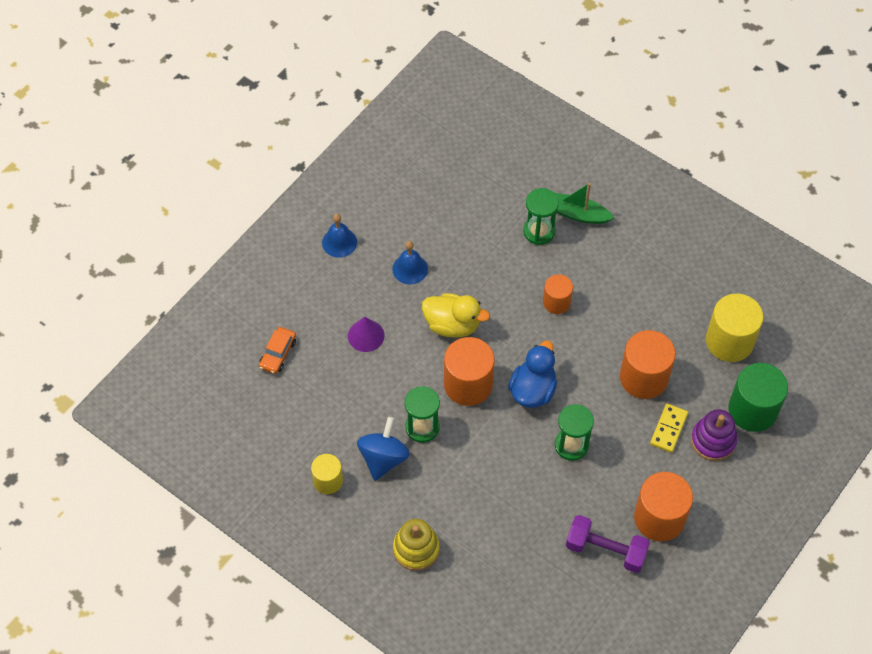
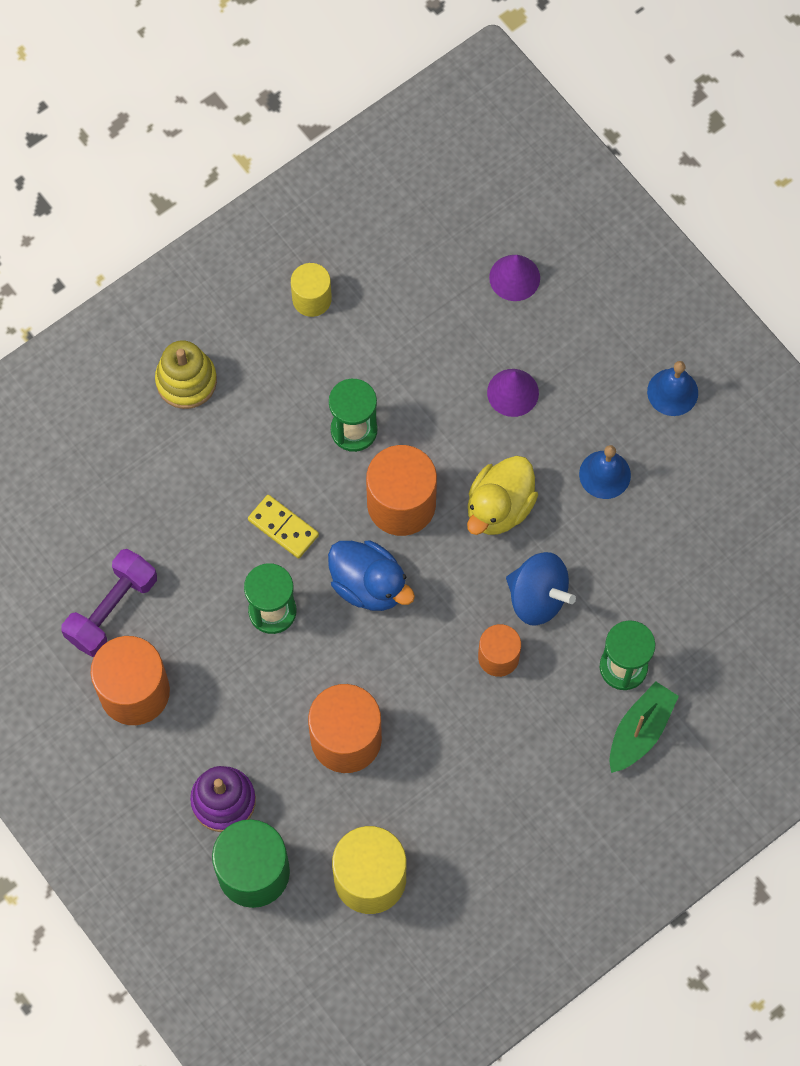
camera: 105 degrees right, 10 degrees up
(278, 354) = (514, 277): orange car -> purple cone
(383, 458) = (323, 372): blue spinning top -> blue spinning top (537, 597)
(668, 429) = (258, 746): yellow domino -> yellow domino (283, 527)

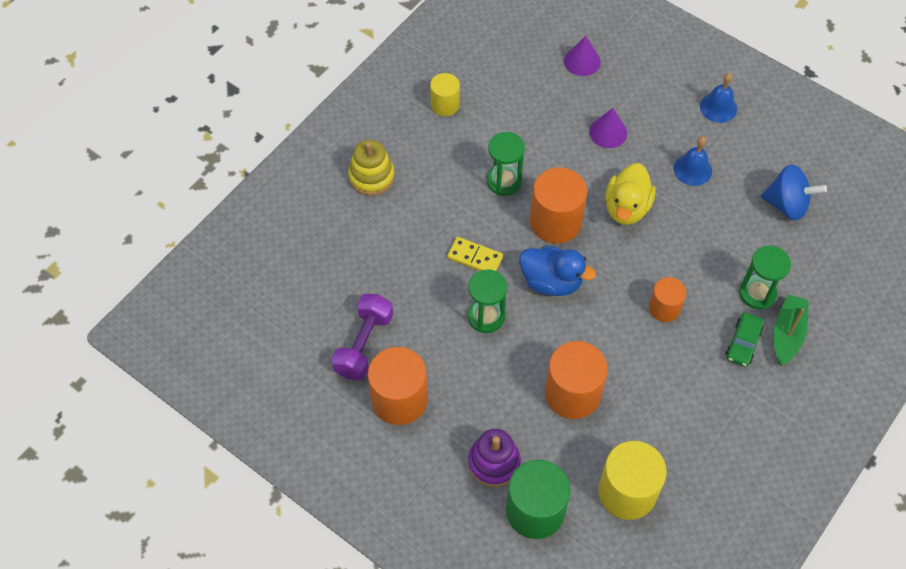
camera: 15 degrees left, 10 degrees down
(537, 597) = (677, 261): blue spinning top -> blue spinning top (787, 205)
(580, 728) = (743, 343): none -> green car

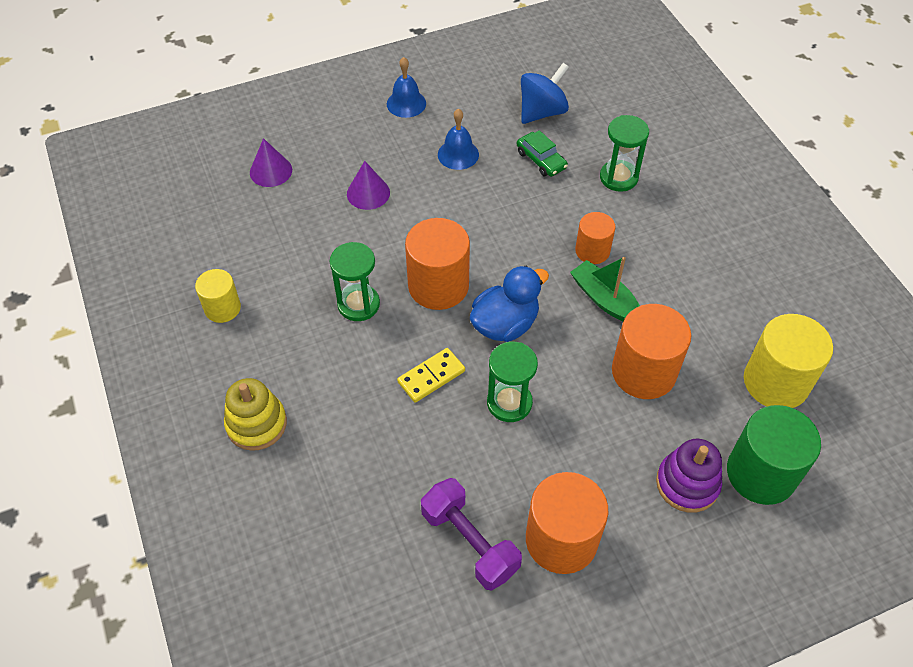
camera: 60 degrees left, 5 degrees down
(626, 208) = (463, 222): yellow duck -> none
(743, 343) = (664, 213): green car -> green car (541, 160)
(787, 334) = (672, 179): green boat -> green boat (605, 300)

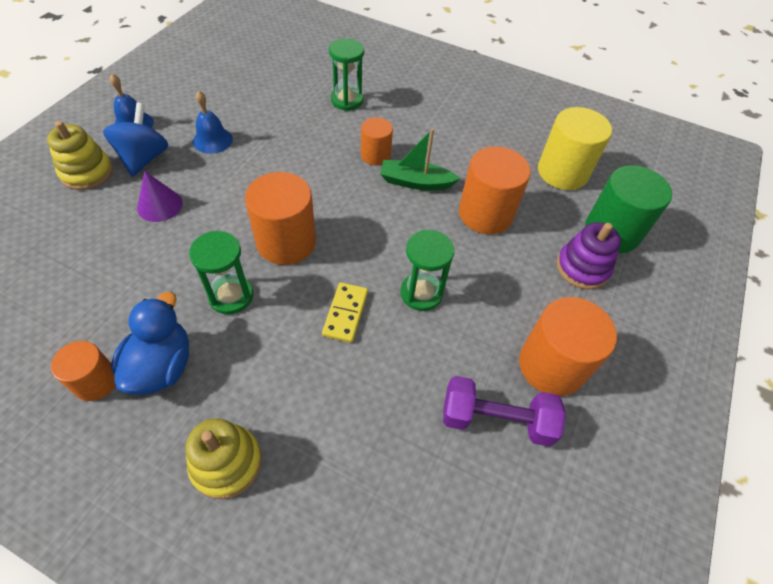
camera: 45 degrees left, 0 degrees up
(222, 308) = (96, 381): yellow cylinder -> orange cylinder
(271, 171) = (45, 235): purple cone -> none
(337, 132) = (87, 172): none -> yellow stacking toy
(505, 324) = (364, 239): blue duck -> blue duck (162, 366)
(541, 160) = (281, 114): green car -> none
(542, 112) = (252, 83): blue spinning top -> blue spinning top (144, 158)

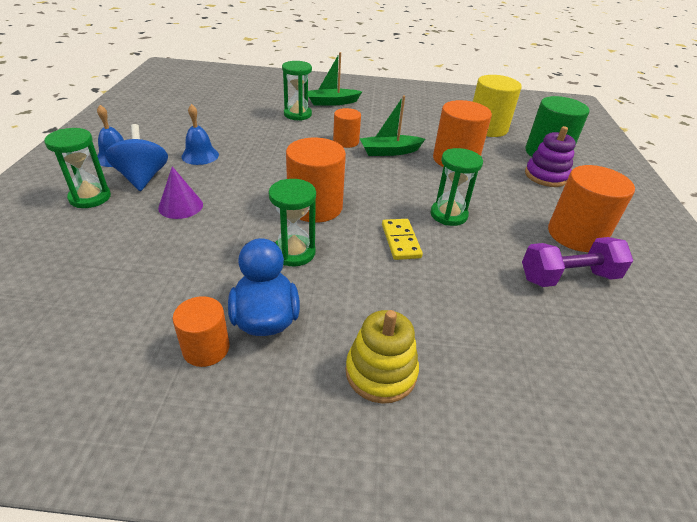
camera: 20 degrees left, 15 degrees down
(87, 172) = (90, 197): yellow stacking toy -> green hourglass
(397, 89) = (332, 102): none -> green boat

